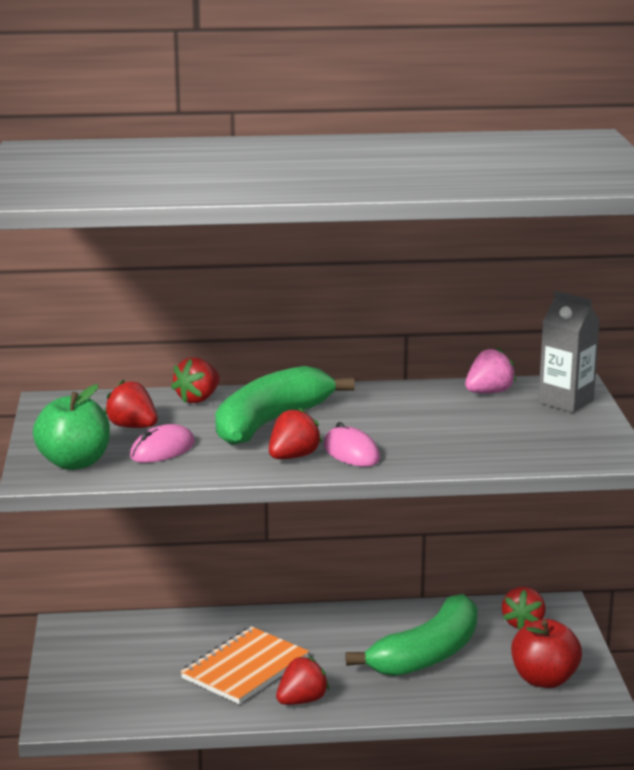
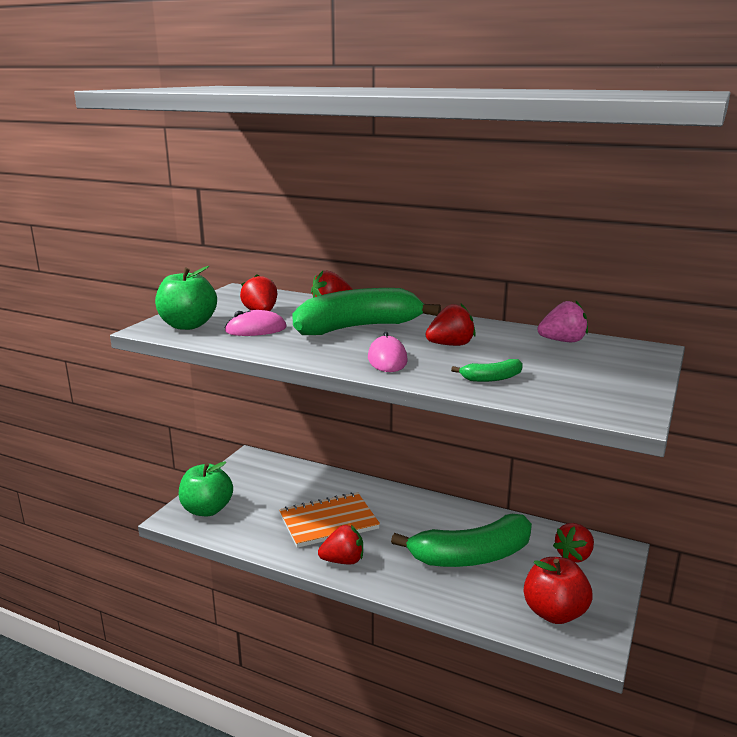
camera: 30 degrees right, 0 degrees up
(85, 700) = (207, 510): none -> green apple
(293, 457) = (338, 353): red strawberry -> red strawberry (450, 345)
(471, 449) = (491, 378): none -> green banana
(566, 401) = (628, 360): grey carton -> none

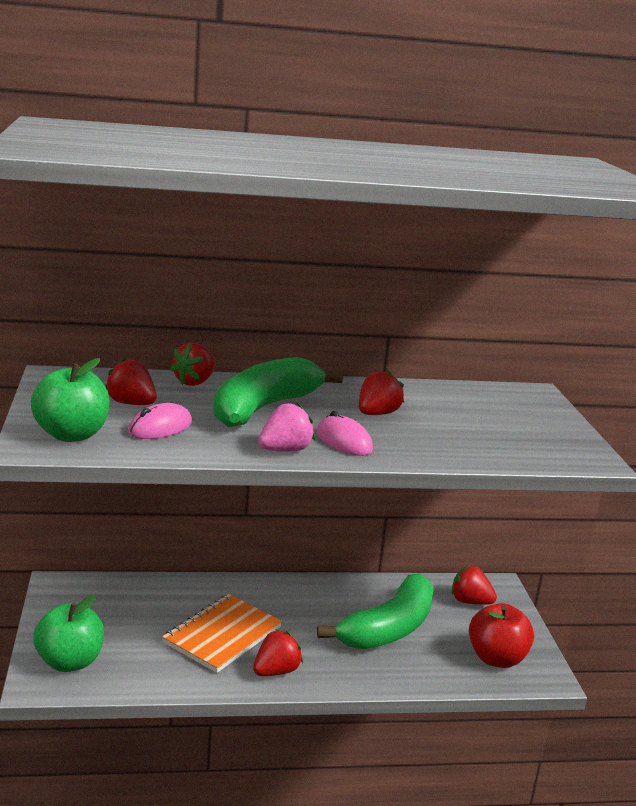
camera: 35 degrees left, 0 degrees up
(491, 378) = (457, 445): green banana -> none
(562, 341) = (461, 393): pink strawberry -> pink strawberry (285, 450)
(574, 556) = (470, 601): red strawberry -> red strawberry turned 105 degrees clockwise

